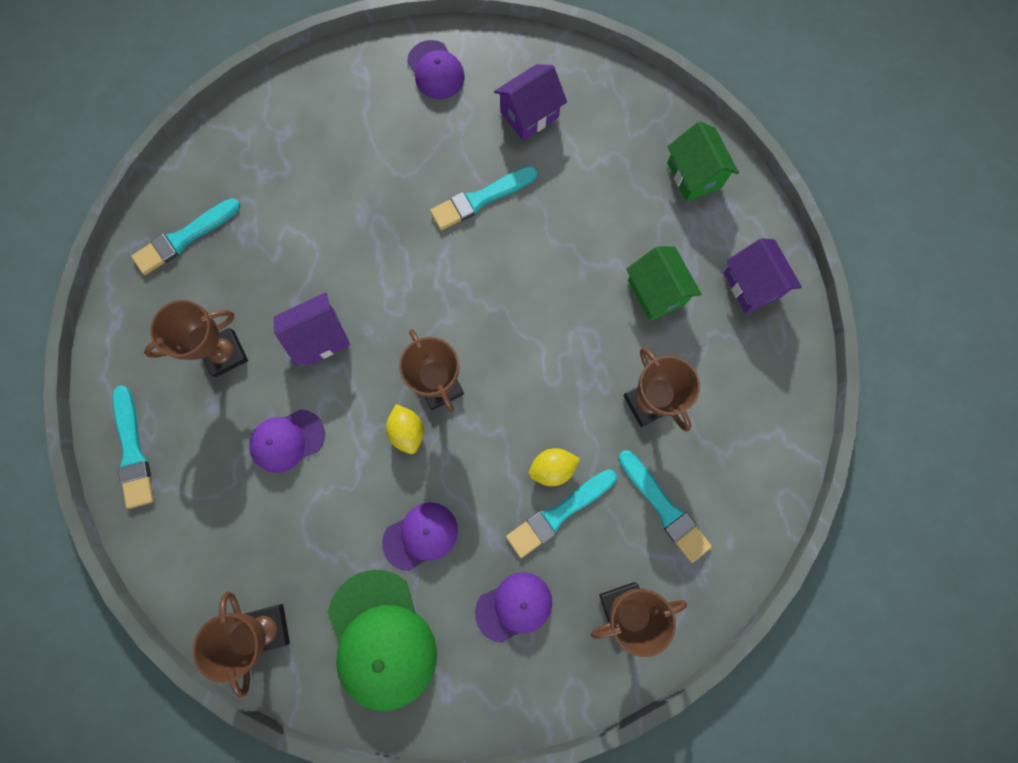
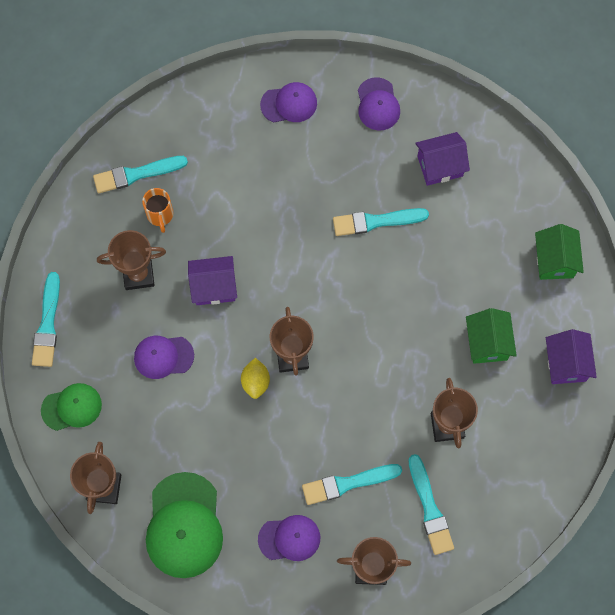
camera: 20 degrees right, 5 degrees down
(195, 542) = (72, 407): none -> green cap
(228, 276) = (160, 215): none -> orange mug
(421, 536) = (238, 462): purple cap -> purple cap (289, 104)
(552, 468) = (355, 448): yellow lemon -> none

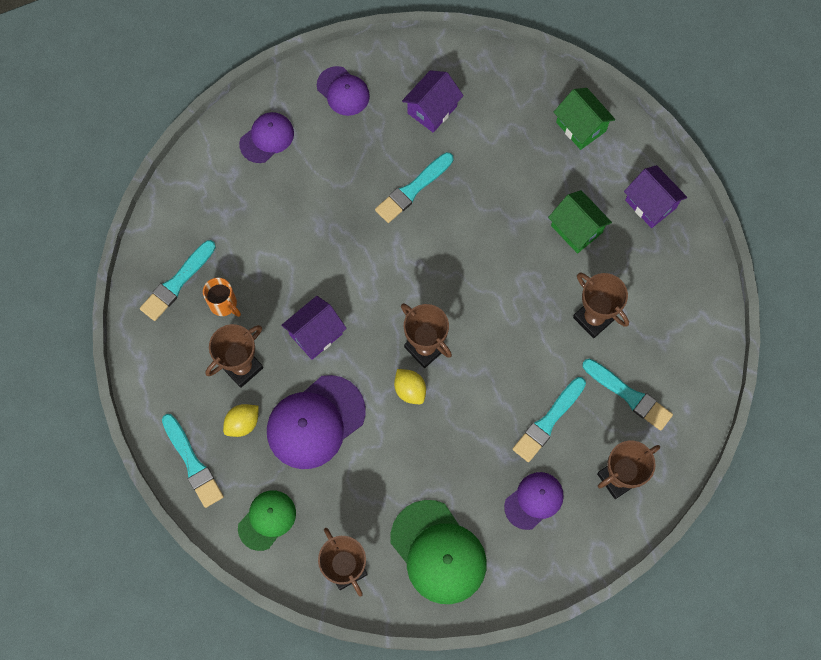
camera: 35 degrees left, 0 degrees up
(107, 319) = (243, 423): none -> yellow lemon
(163, 356) = (315, 422): purple cap -> purple cap, size x1.68

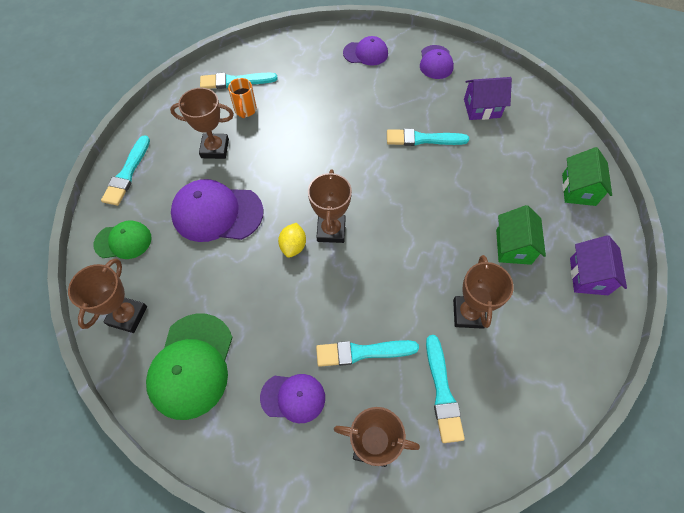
camera: 45 degrees right, 10 degrees down
(243, 423) = (178, 177): yellow lemon -> none
(316, 334) = (275, 166): purple house -> none

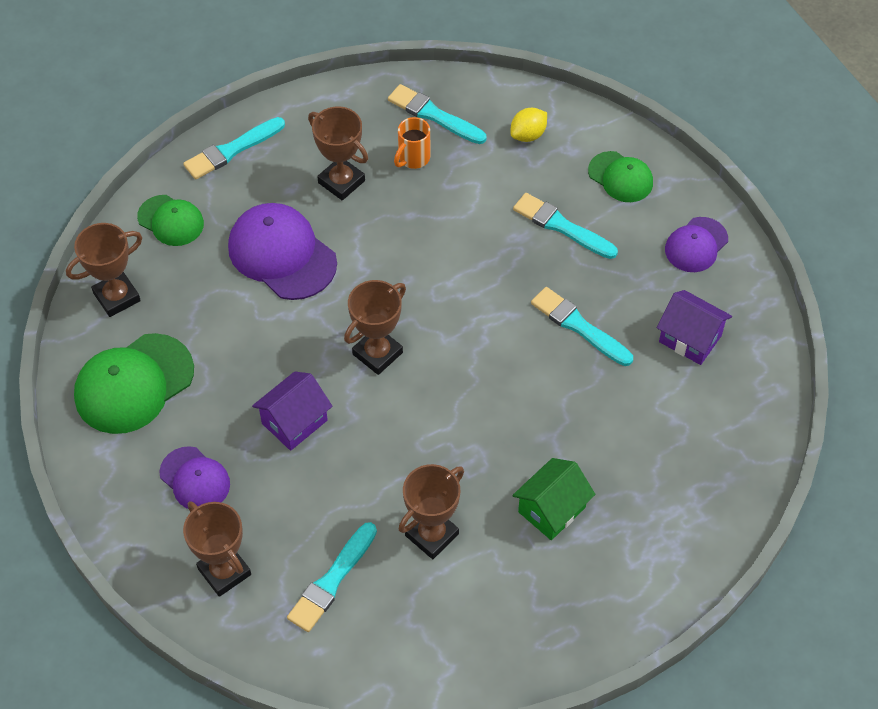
camera: 40 degrees right, 5 degrees down
(293, 246) = (325, 342): yellow lemon -> yellow lemon (528, 135)
(362, 352) = (294, 490): turquoise brush -> turquoise brush (562, 226)
(366, 53) = (620, 177): purple cap -> green cap
(578, 189) = (698, 508): green house -> none
(588, 276) = (600, 598): purple house -> purple house (294, 422)

